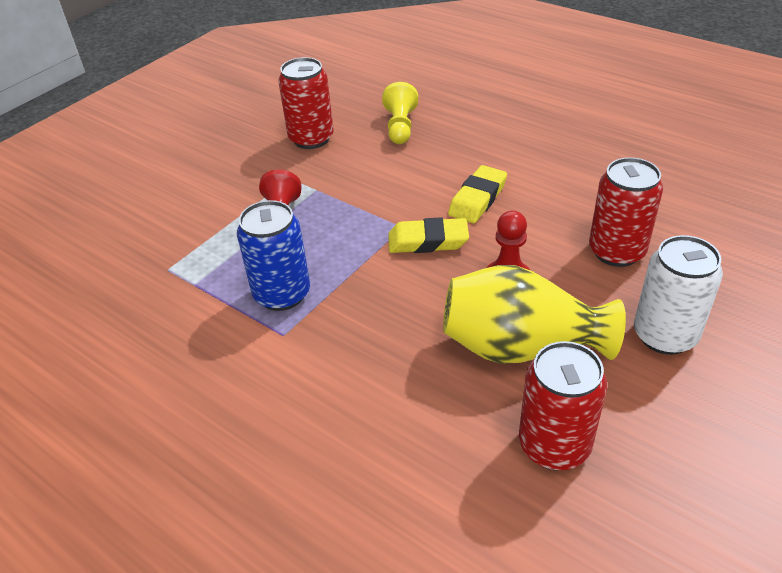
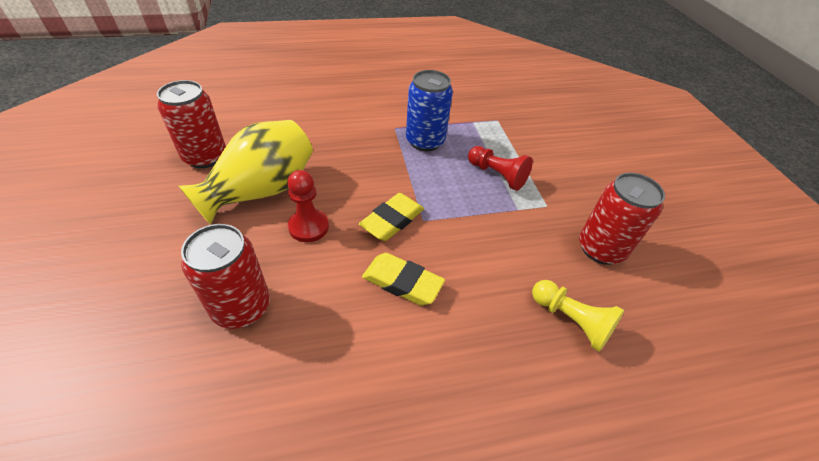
camera: 125 degrees right, 5 degrees up
(477, 199) = (402, 282): yellow eraser -> yellow eraser turned 45 degrees counterclockwise
(664, 335) = (164, 253): white can -> none

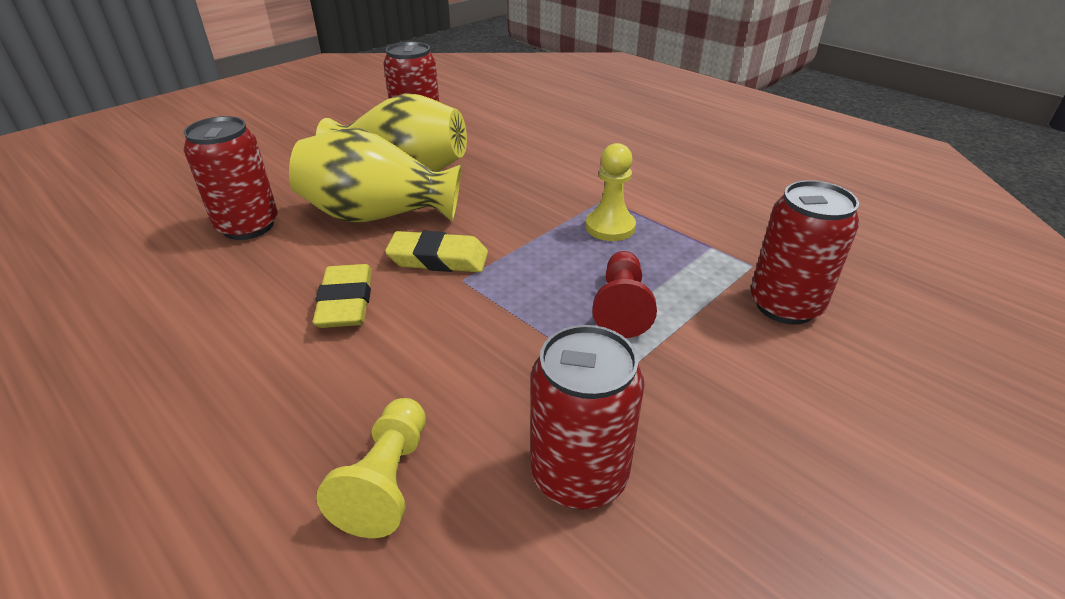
camera: 60 degrees right, 10 degrees down
(308, 227) = (378, 215): red pawn -> yellow vase
(425, 141) = (610, 227): blue can -> yellow pawn
(533, 130) = (785, 305): none -> red can

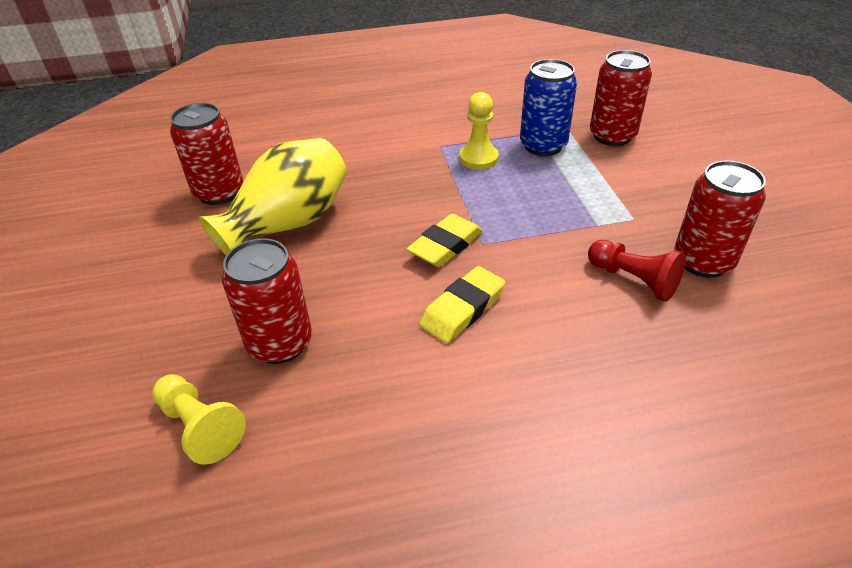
camera: 55 degrees left, 5 degrees up
(346, 302) = (463, 309): yellow eraser -> yellow eraser turned 75 degrees counterclockwise
(378, 215) = (347, 258): yellow vase -> none
(387, 481) = (668, 338): yellow pawn -> yellow pawn (200, 427)
(621, 307) = (570, 189): red pawn -> red pawn (633, 280)
(689, 260) = (543, 146): none -> blue can

